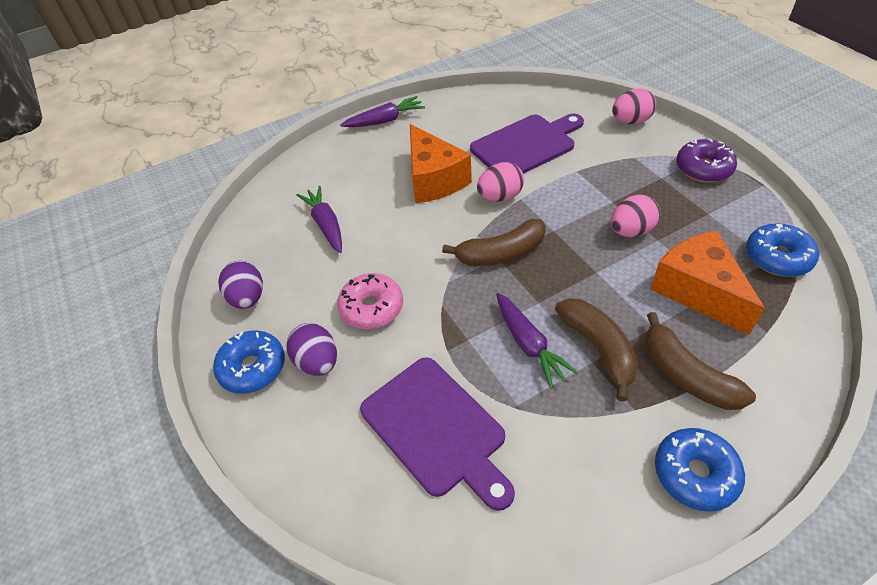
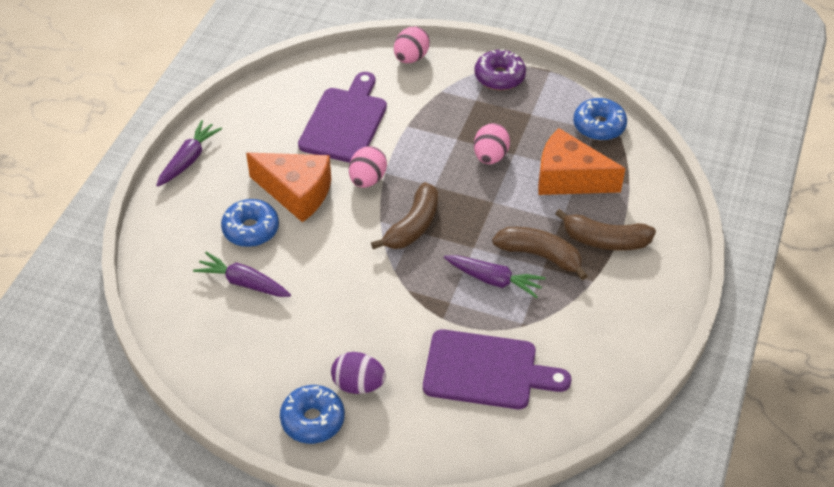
camera: 45 degrees left, 0 degrees up
(248, 298) = (246, 377): purple egg -> none
(372, 308) = (357, 323): pink donut -> none
(695, 474) = (653, 296): blue donut -> blue donut (251, 229)

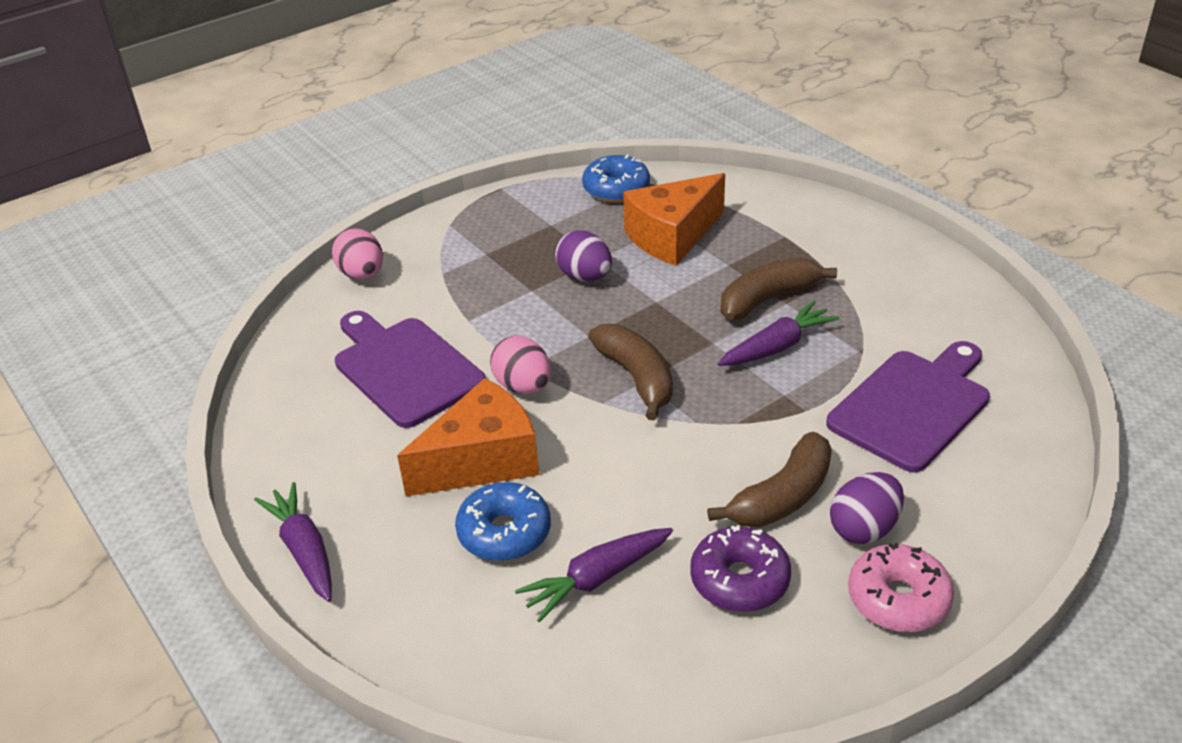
camera: 55 degrees left, 10 degrees down
(313, 420) = (898, 599): blue donut -> pink donut
(490, 156) = (585, 276): pink egg -> purple egg
(499, 77) = (470, 224): purple donut -> purple donut (739, 580)
(604, 240) = (782, 247): brown banana -> brown banana (782, 497)

